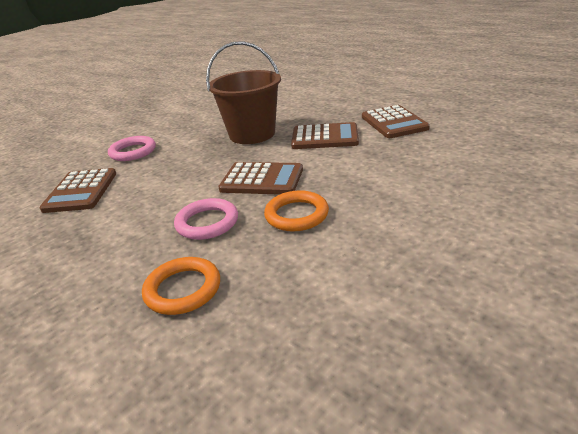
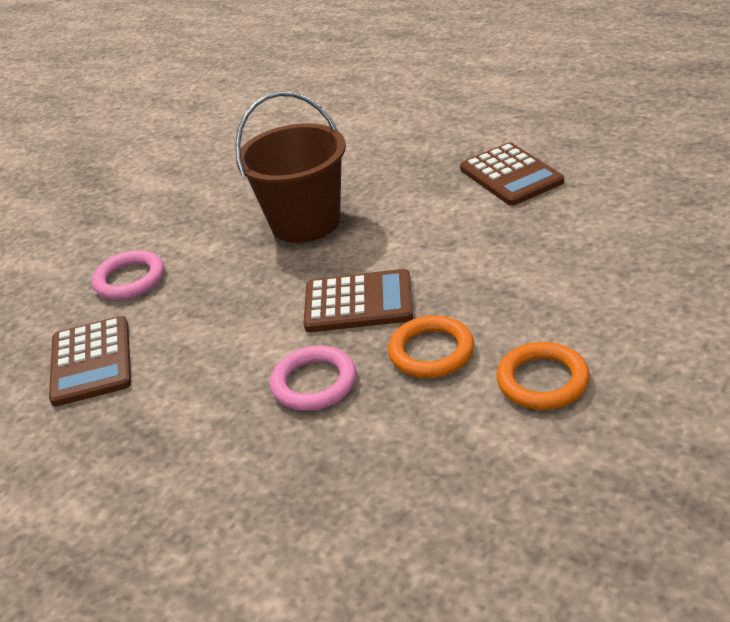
camera: 10 degrees left, 5 degrees up
(183, 289) = (332, 481): orange ring -> orange ring (542, 381)
(325, 137) = (419, 215): brown calculator -> none

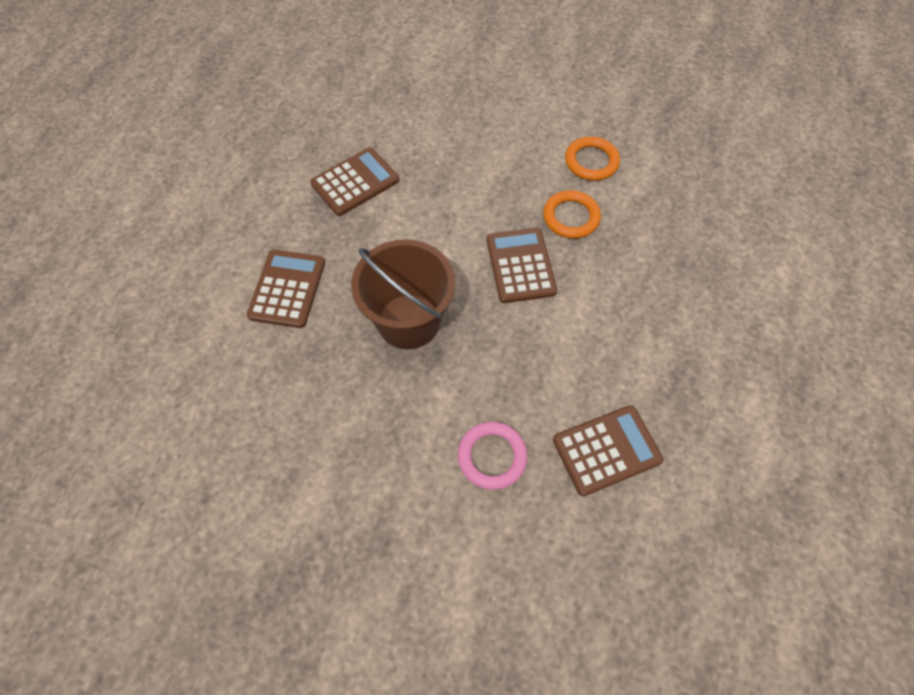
camera: 105 degrees left, 25 degrees up
(314, 383) = (609, 280): pink ring -> none
(368, 149) = (287, 289): none -> brown calculator

